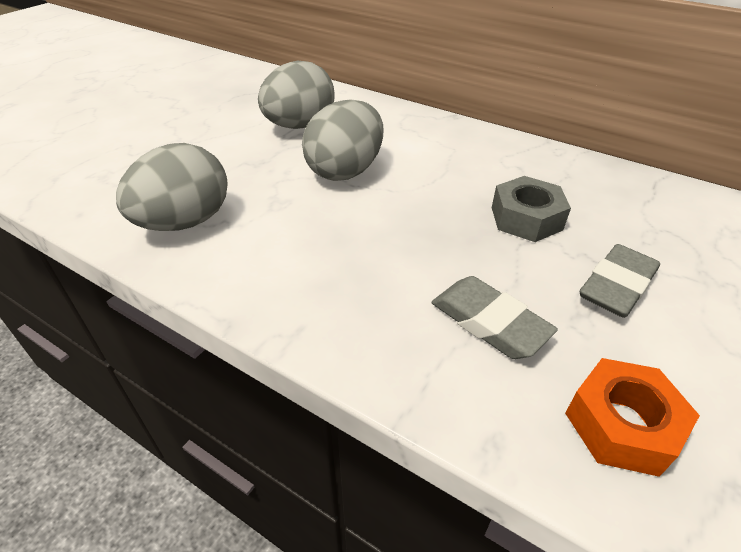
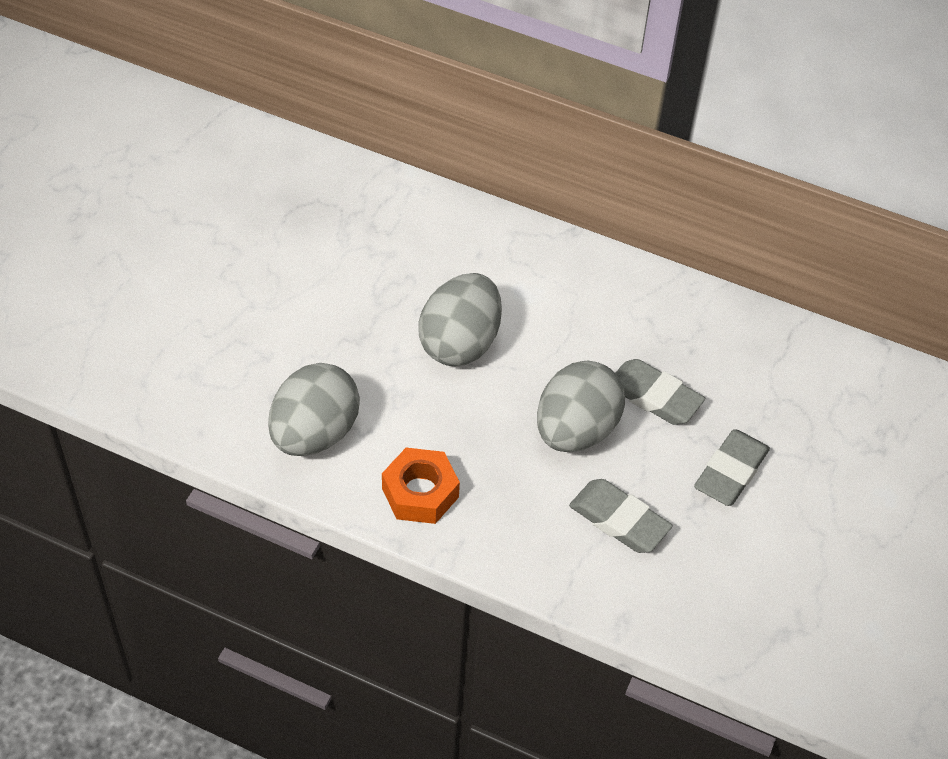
camera: 10 degrees left, 10 degrees up
(299, 126) = (388, 267): grey egg -> grey egg (576, 430)
(526, 218) = (654, 396): grey nut -> grey eraser
(621, 424) = (715, 597): orange nut -> orange nut (420, 492)

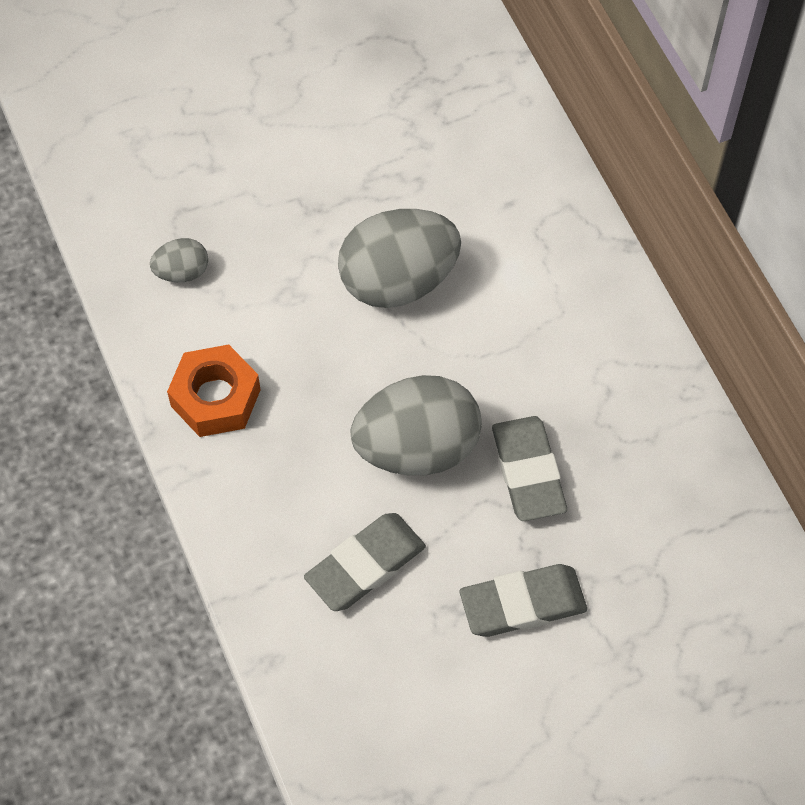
camera: 45 degrees right, 10 degrees up
(314, 433) = (182, 272): grey egg -> grey egg, size x0.47
(619, 520) = (365, 565): grey eraser -> grey eraser turned 60 degrees clockwise

